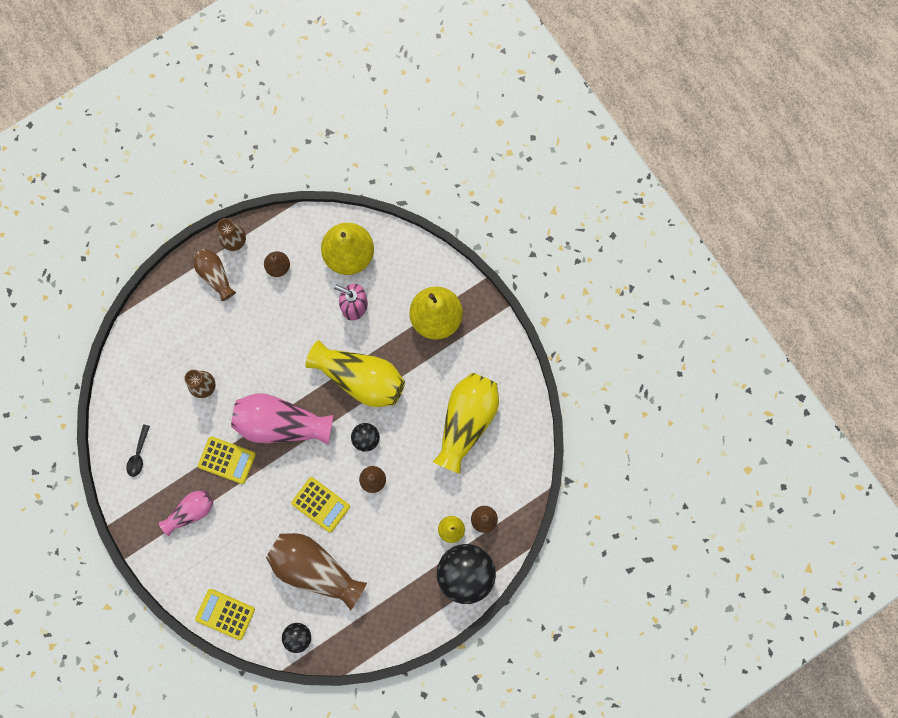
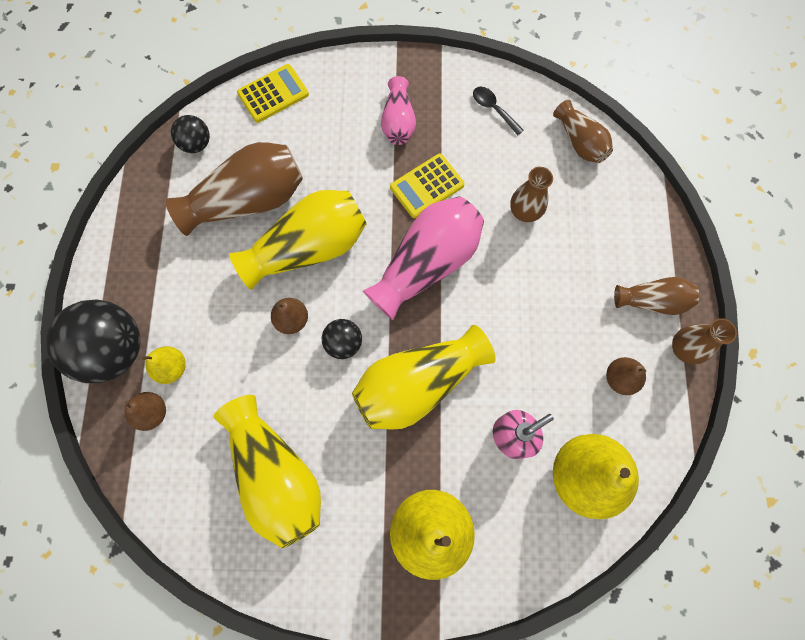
camera: 125 degrees right, 5 degrees down
(128, 382) = (580, 142): none -> brown vase
(320, 504) = (308, 248): yellow calculator -> yellow vase

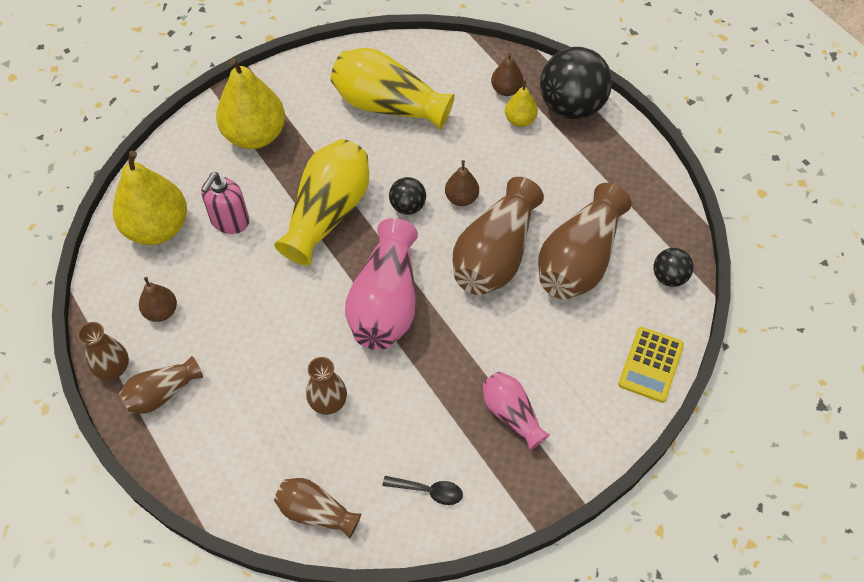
camera: 145 degrees right, 15 degrees down
(308, 248) = (495, 255): yellow vase -> brown vase
(426, 186) = (436, 369): yellow calculator -> none

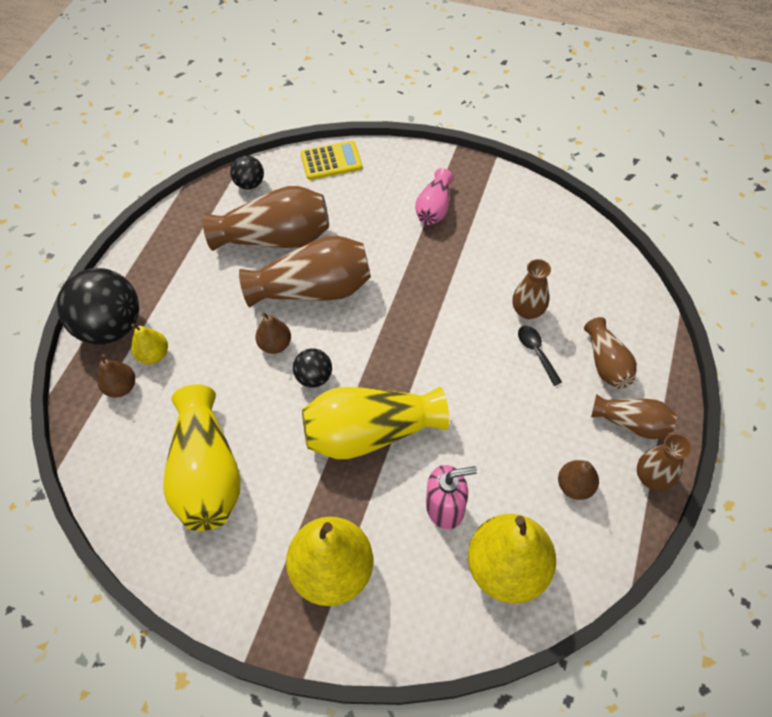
camera: 125 degrees left, 0 degrees up
(316, 512) = (602, 265): brown vase -> brown vase (606, 363)
(386, 302) = (417, 331): pink vase -> none
(429, 491) = (527, 218): black spoon -> black spoon (536, 352)

